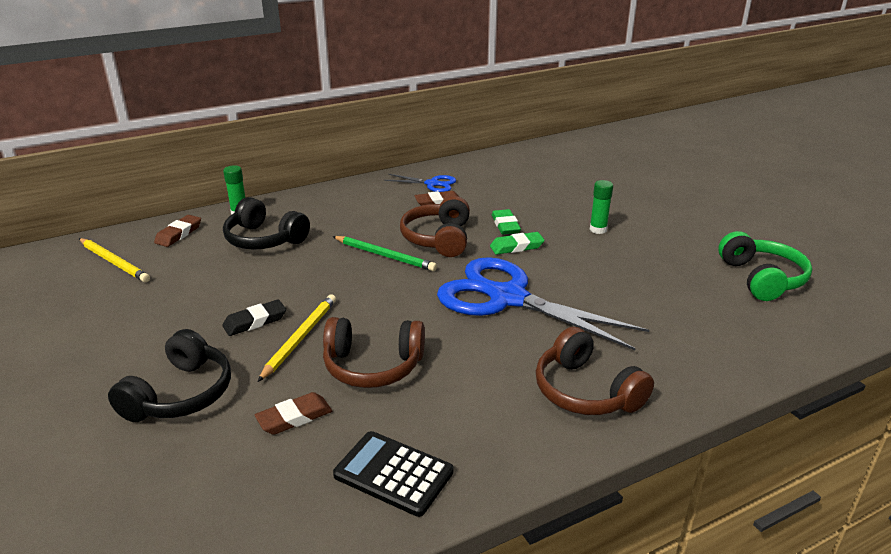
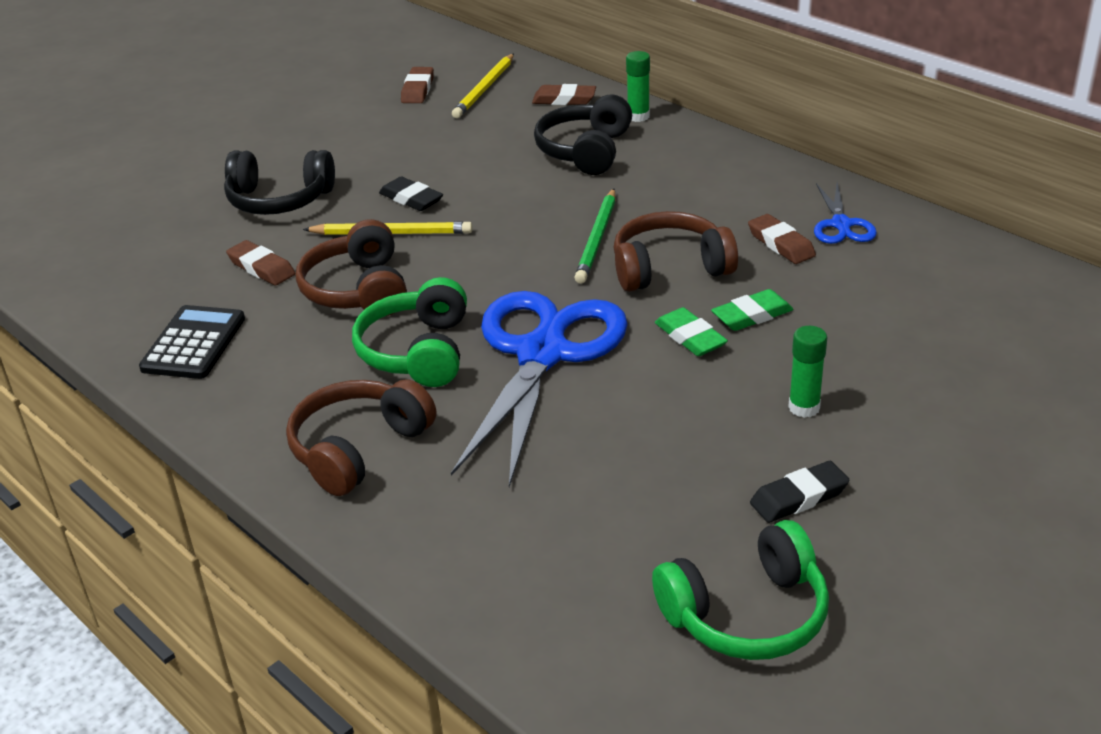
camera: 75 degrees right, 5 degrees up
(69, 292) = (418, 89): none -> brown eraser
(477, 348) = (417, 352): none -> green headphones
(672, 246) = (799, 497): none -> black eraser

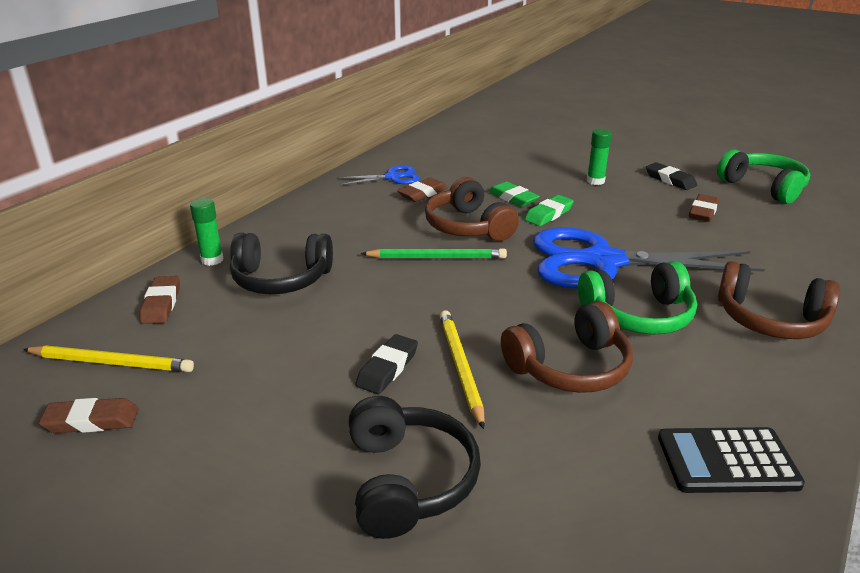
camera: 105 degrees left, 5 degrees down
(261, 268) = (564, 450): brown eraser -> brown eraser (703, 212)

